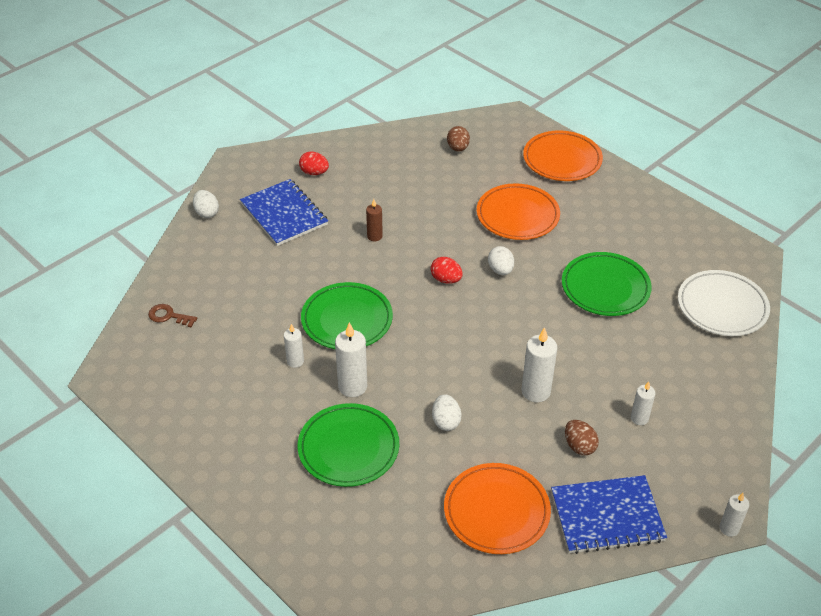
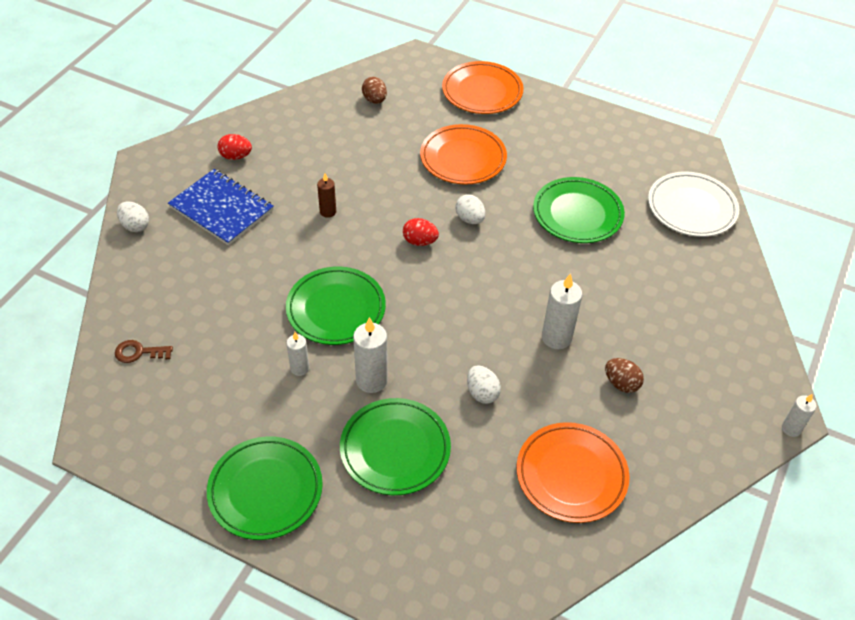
camera: 20 degrees left, 5 degrees up
(226, 452) = (265, 490): none -> green plate
(607, 516) = (677, 449): blue notebook -> none
(639, 418) = (664, 340): white candle -> none

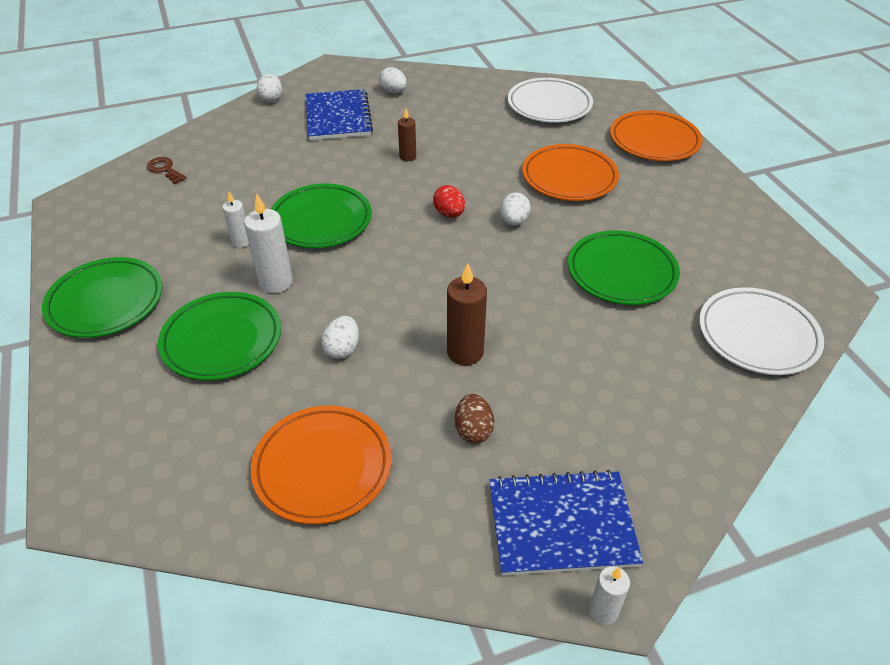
camera: 45 degrees right, 5 degrees down
(236, 156) = (393, 92): red egg -> white egg
(374, 100) = (549, 105): brown egg -> white plate
(556, 337) = (465, 352): white candle -> brown candle
(724, 400) = (561, 524): none -> blue notebook

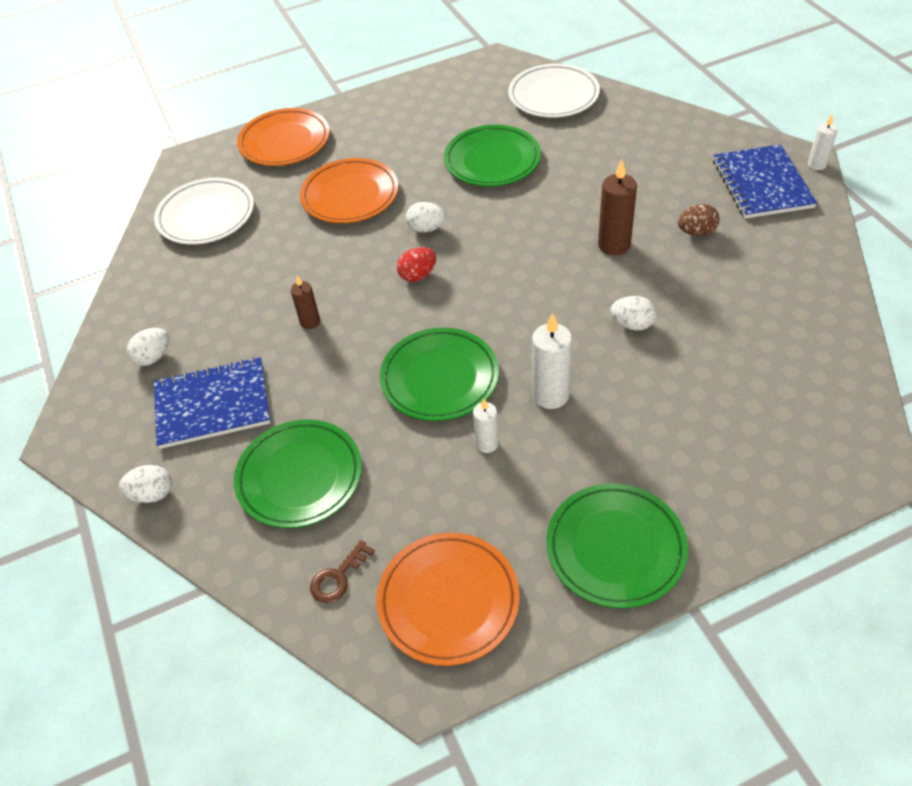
camera: 90 degrees left, 5 degrees up
(222, 340) = (645, 419): green plate -> green plate (299, 477)
(322, 467) = (766, 313): orange plate -> orange plate (448, 601)

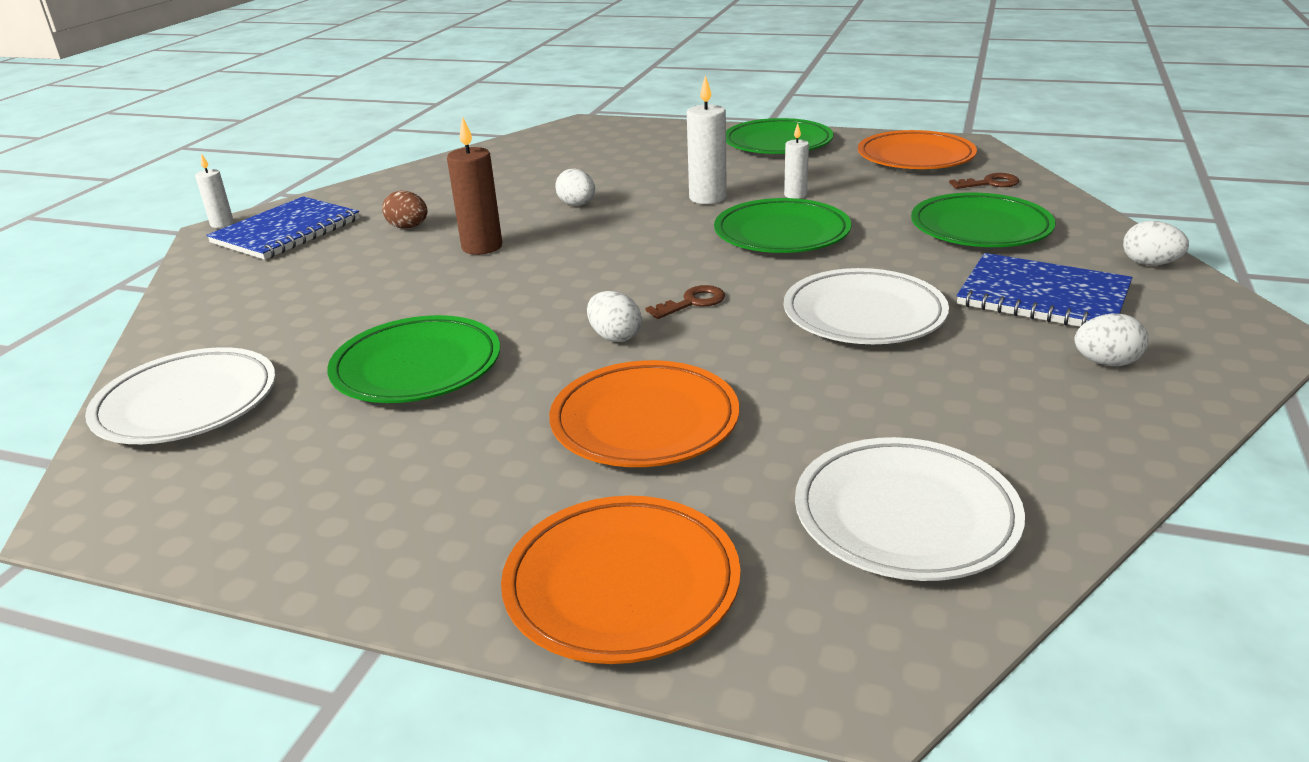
camera: 140 degrees left, 20 degrees down
(310, 322) = (864, 315): brown candle -> white plate
(418, 275) = (692, 302): red egg -> brown key

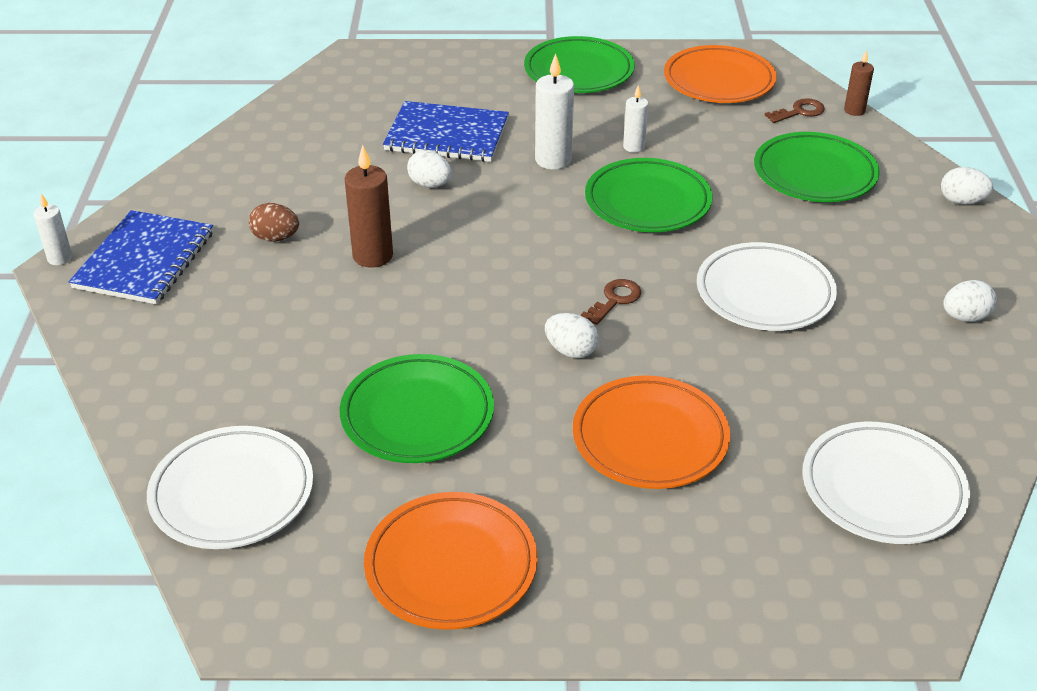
camera: 20 degrees left, 10 degrees up
(622, 585) = (719, 588): orange plate -> orange plate (451, 566)
(1043, 296) = (894, 251): blue notebook -> blue notebook (447, 135)
(1053, 186) = (854, 110): none -> brown candle

